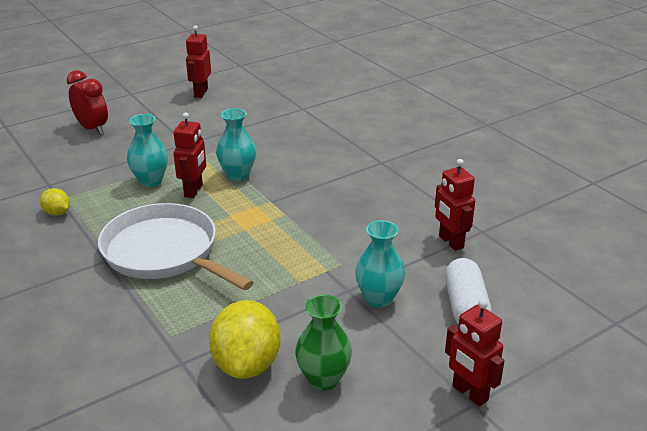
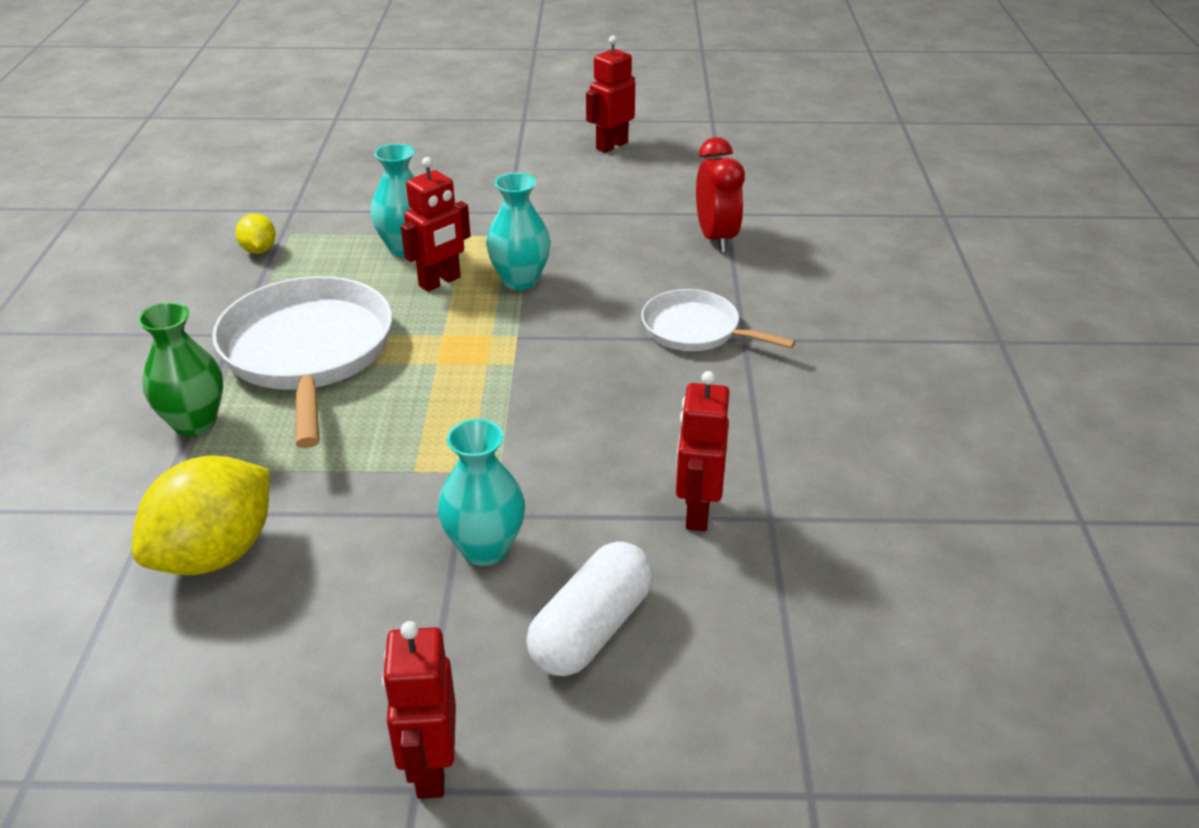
camera: 35 degrees right, 5 degrees up
(92, 128) = (423, 153): red clock -> red clock (716, 238)
(323, 379) = (274, 628): green vase -> green vase (194, 423)
(354, 166) = (695, 329): none -> white pan

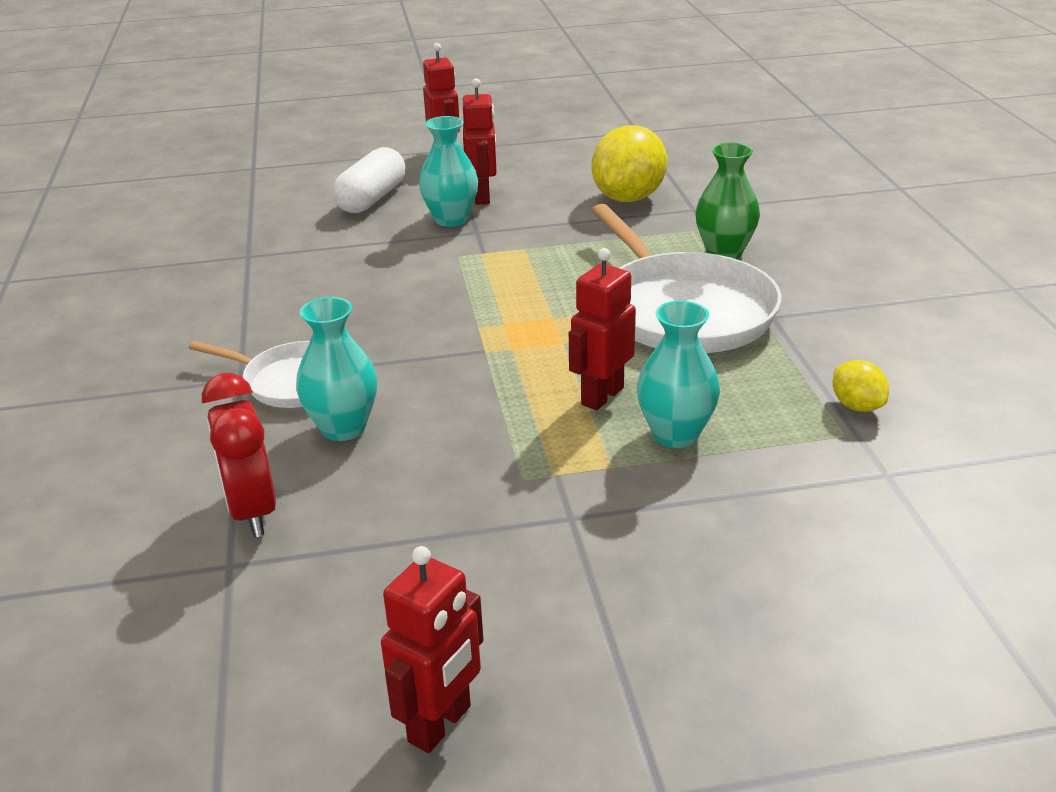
camera: 170 degrees right, 5 degrees down
(520, 280) = (507, 411): turquoise vase -> turquoise vase (343, 428)
(697, 512) = (302, 252): red robot -> red robot (483, 197)

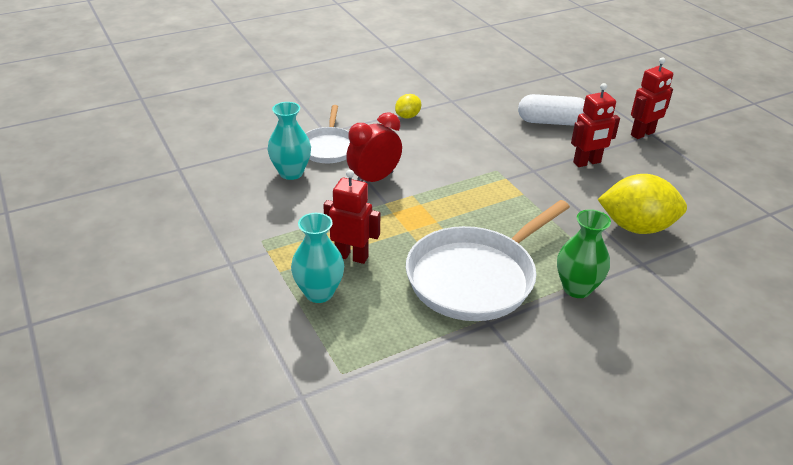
camera: 70 degrees right, 5 degrees up
(252, 511) = (217, 164): red clock -> red clock (374, 179)
(440, 724) = (78, 250): red robot -> none
(451, 219) = (544, 157): turquoise vase -> none
(857, 406) = (380, 378): yellow lemon -> yellow lemon (408, 116)

